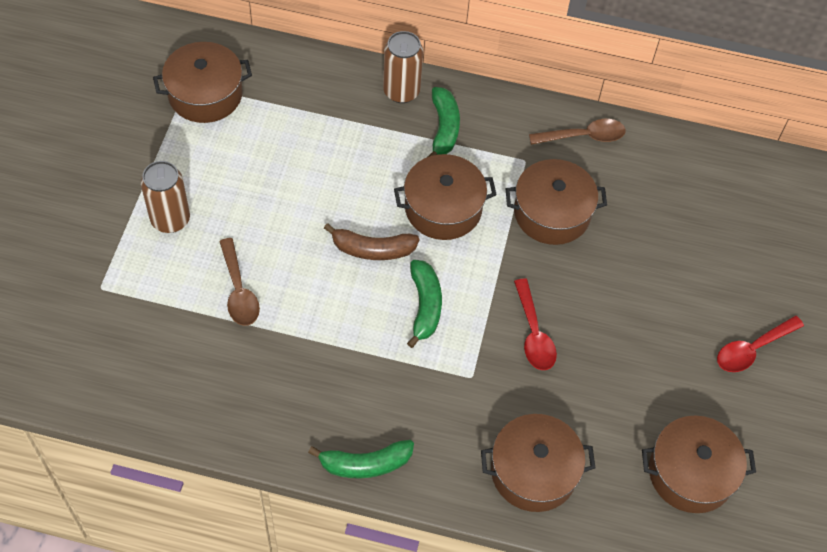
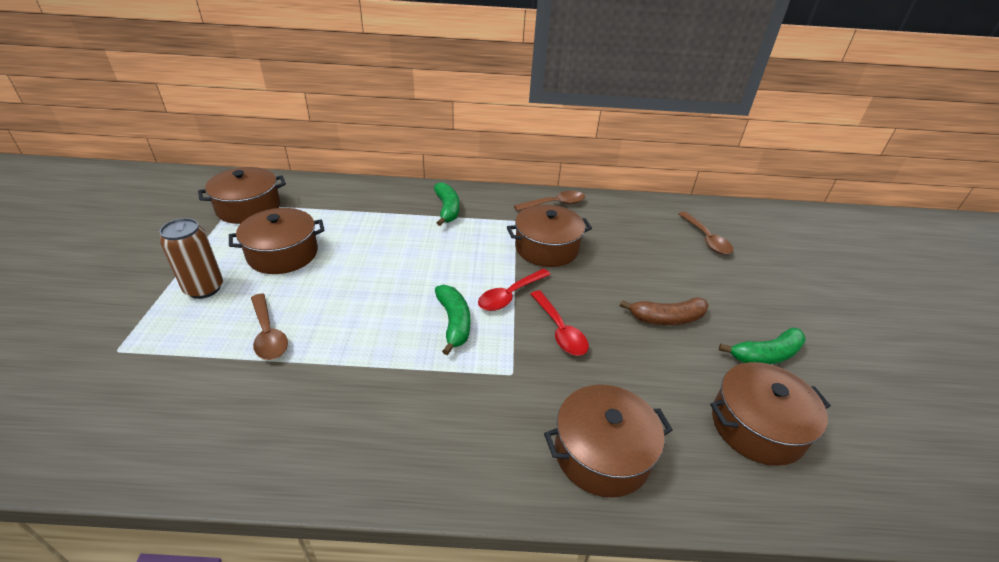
camera: 10 degrees left, 20 degrees down
(365, 464) = (413, 479): green banana -> green banana (766, 355)
(372, 249) = (399, 288): brown banana -> brown banana (667, 318)
(401, 91) = (410, 193): brown can -> none
(443, 208) = (456, 254): brown pot -> brown pot (283, 254)
(752, 349) = (750, 316): red spoon -> red spoon (510, 295)
(758, 226) = (706, 239): none -> brown spoon

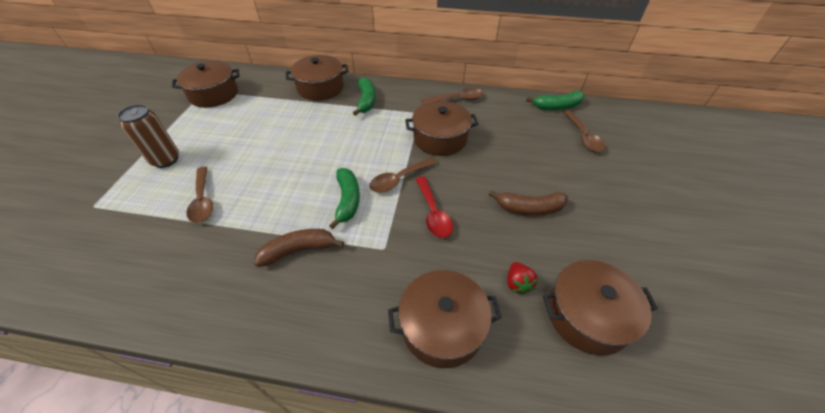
camera: 10 degrees right, 10 degrees up
(283, 254) = (230, 134): brown pot -> brown pot (320, 88)
(408, 383) = (298, 250): none -> brown banana
(510, 295) = (399, 179): red spoon -> brown spoon
(674, 399) = (517, 283): none -> red strawberry
(766, 355) = (612, 249): green banana -> green banana (557, 106)

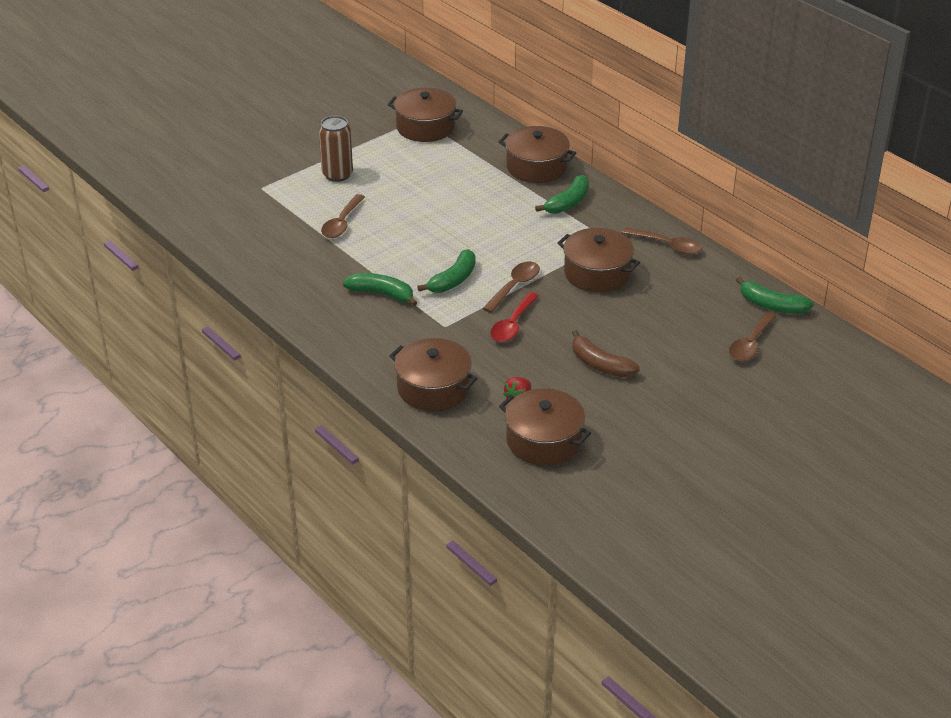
camera: 40 degrees right, 10 degrees down
(298, 250) = (382, 294): brown banana -> green banana
(399, 179) = (514, 286): brown spoon -> brown spoon turned 120 degrees clockwise

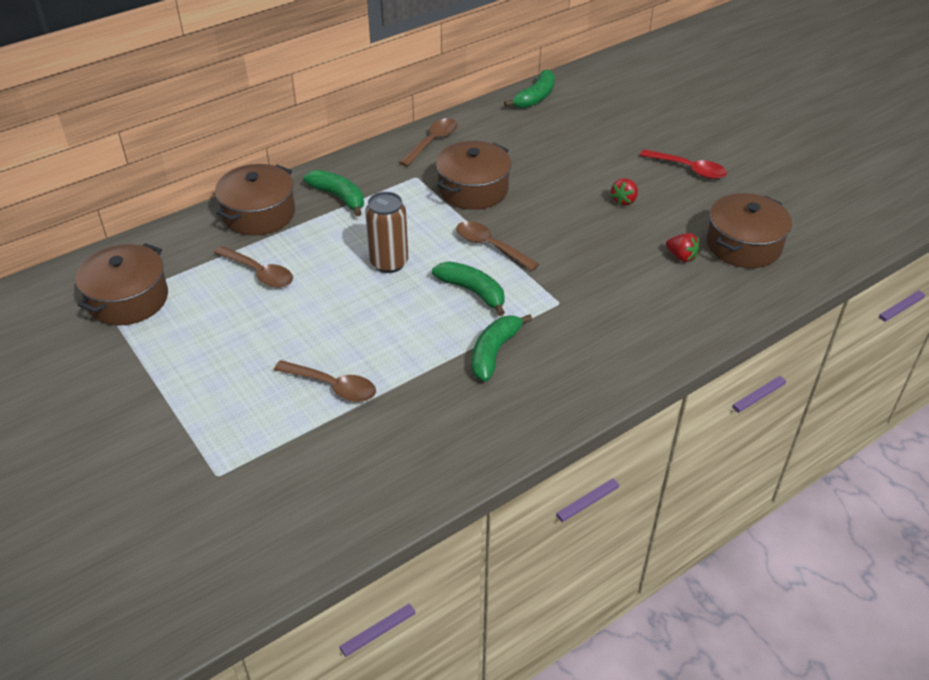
camera: 85 degrees left, 5 degrees up
(337, 175) = (212, 389): brown can -> brown can (389, 263)
(433, 388) = (669, 317): brown pot -> none
(512, 324) = (558, 252): red spoon -> red spoon (689, 169)
(600, 364) = (624, 200): brown banana -> red strawberry
(750, 344) = (591, 115): brown spoon -> brown spoon (259, 273)

